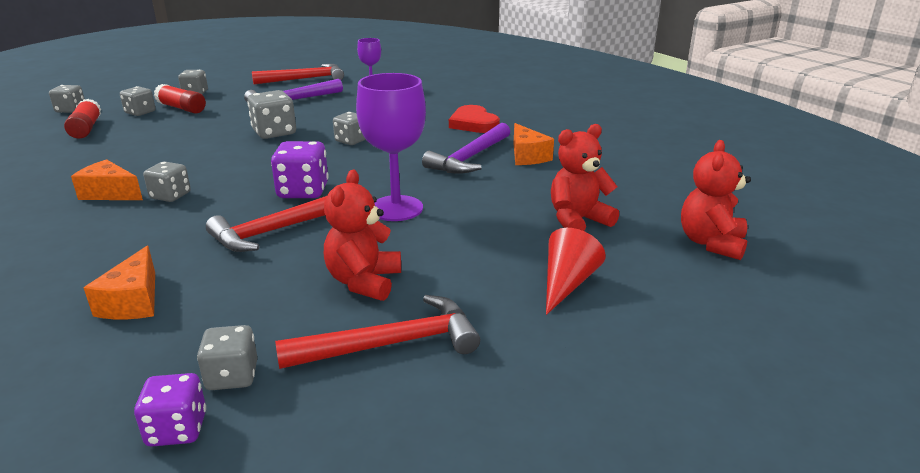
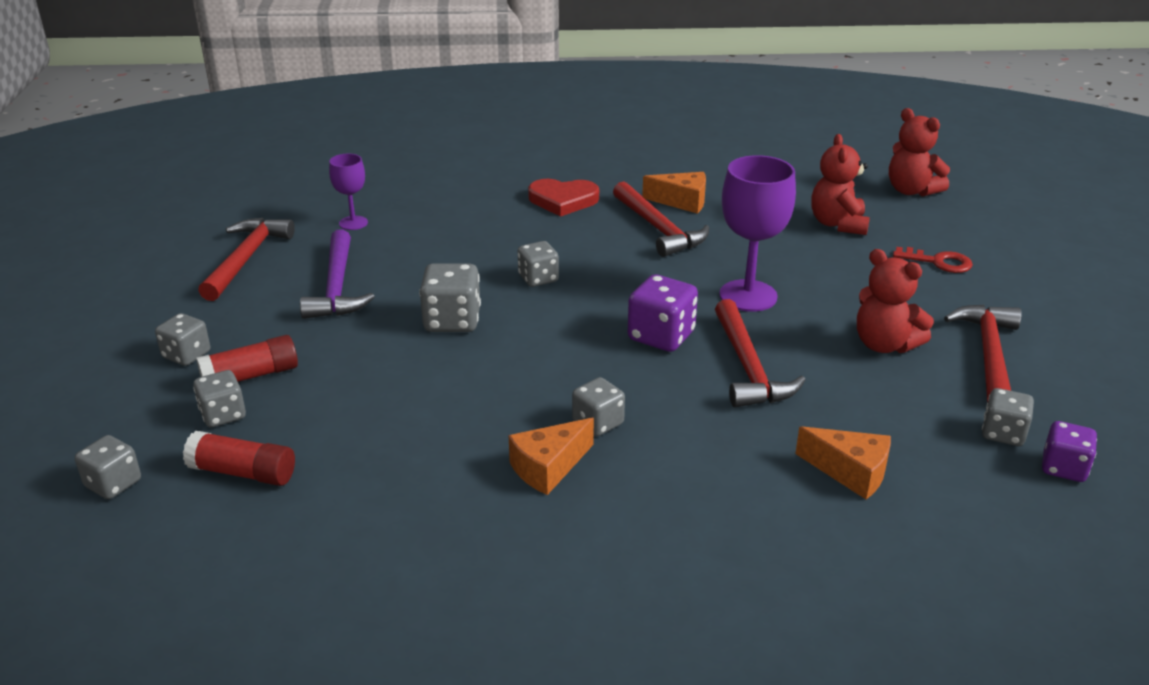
camera: 60 degrees left, 5 degrees up
(470, 158) = (658, 229): purple hammer -> red hammer
(566, 283) = (938, 262): red cone -> red key

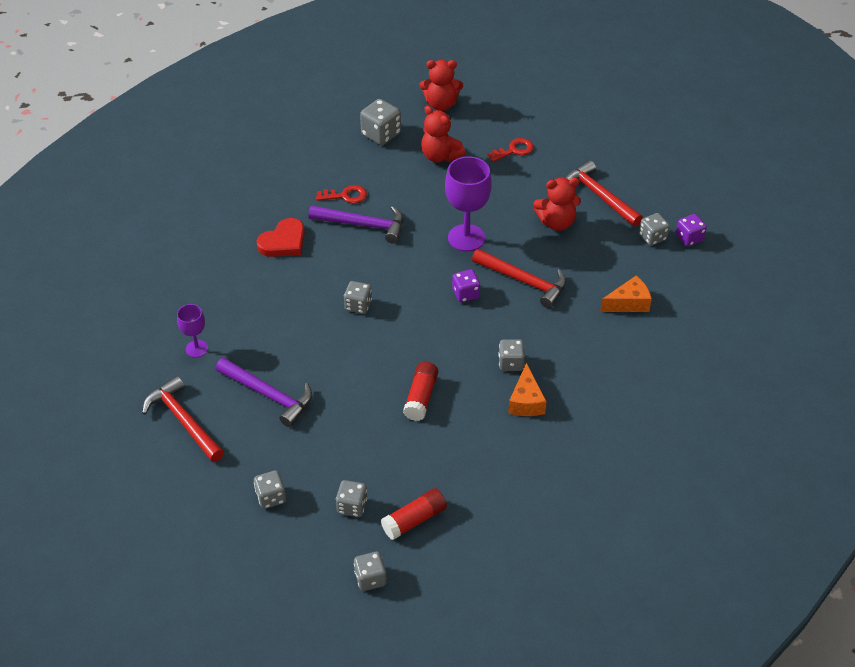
camera: 50 degrees left, 15 degrees up
(251, 376) = (325, 477): red glue stick -> red glue stick (421, 397)
(452, 321) = (362, 365): grey dice -> grey dice (381, 134)
(658, 229) = (363, 225): red hammer -> purple hammer
(661, 336) = (465, 294): purple dice -> purple dice, size x0.66
(682, 202) = (345, 196): orange cheese -> red key

